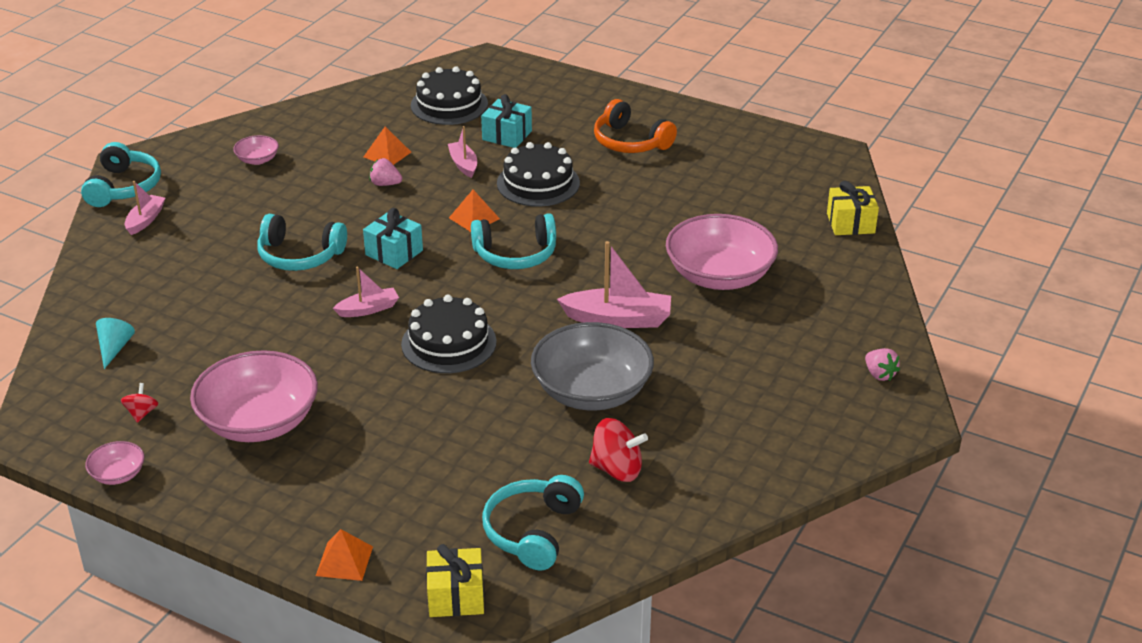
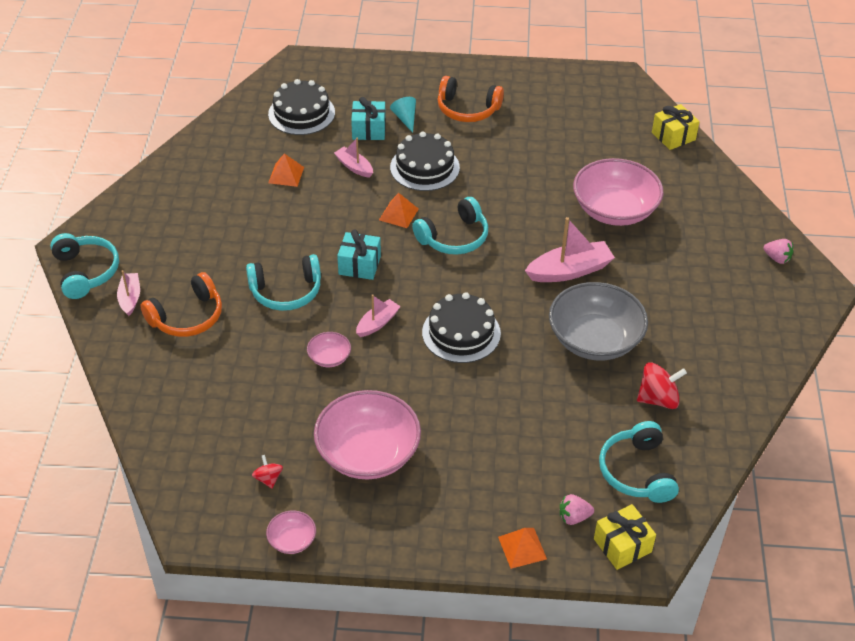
camera: 25 degrees left, 10 degrees up
(114, 348) = (199, 427): turquoise cone -> turquoise cone (405, 118)
(185, 251) = (187, 317): none -> orange headphones
(257, 160) = (182, 211): pink bowl -> pink bowl (329, 358)
(385, 184) = (305, 203): pink strawberry -> pink strawberry (574, 517)

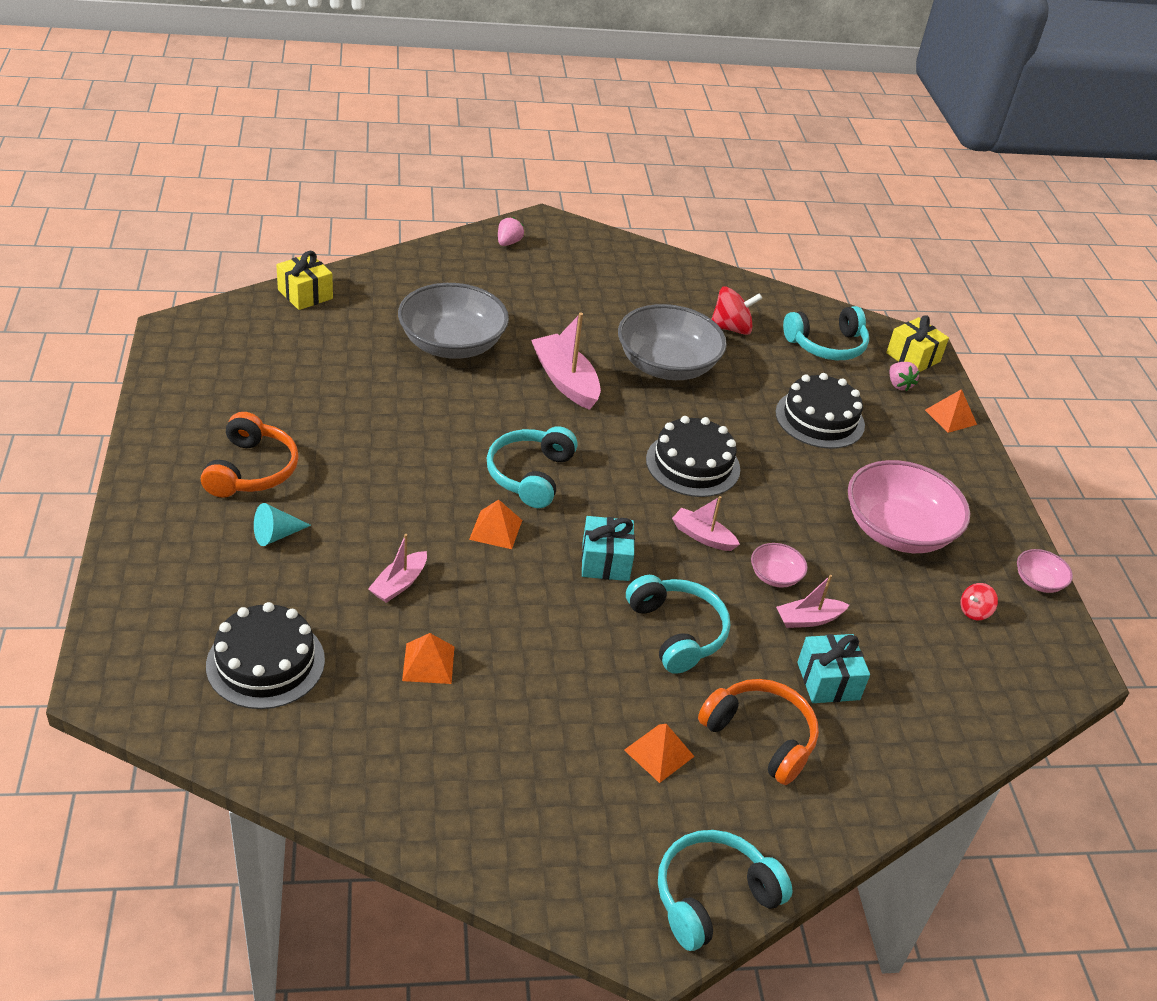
camera: 105 degrees left, 5 degrees down
(130, 298) = (748, 818): pink boat -> pink boat (808, 619)
(190, 266) = (659, 753): none -> orange pyramid
(369, 130) = (307, 574): turquoise gift -> turquoise gift (828, 681)
(424, 167) = (391, 508): black cake -> black cake (819, 419)
(454, 237) = (530, 475): turquoise headphones -> turquoise headphones turned 120 degrees counterclockwise
(614, 210) = (452, 344): pink bowl -> grey bowl
(658, 399) = (731, 328): red spinning top -> red spinning top turned 105 degrees clockwise

